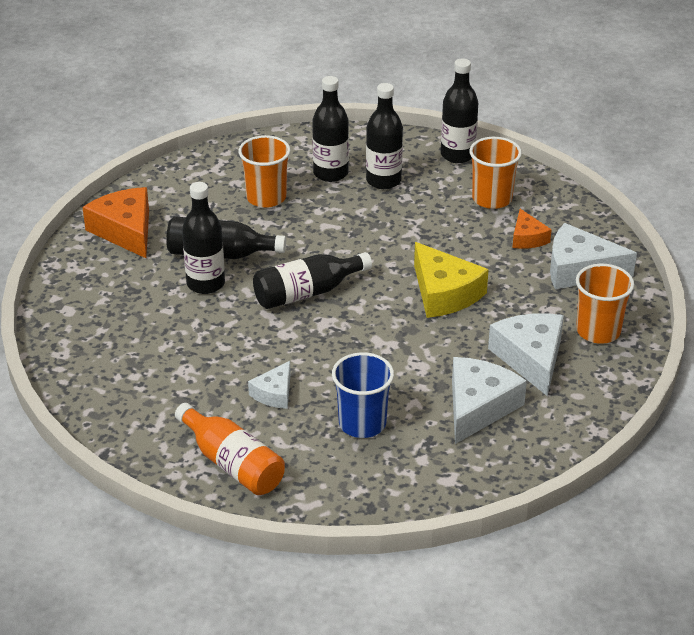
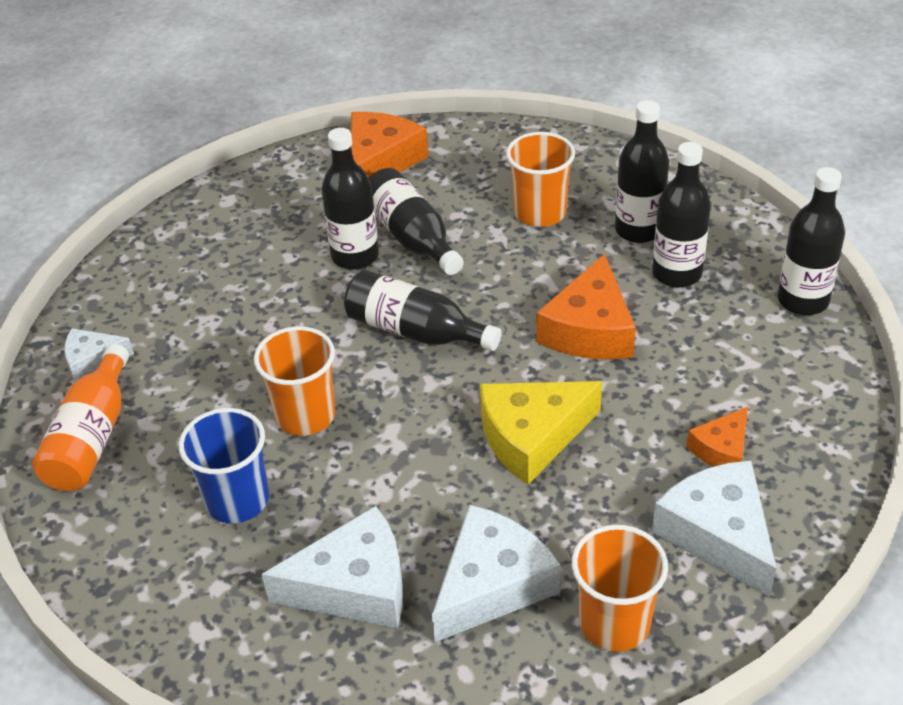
camera: 55 degrees right, 5 degrees up
(274, 393) = (228, 403): white cheese -> white cheese (93, 360)
(388, 232) = (589, 329): none -> orange cheese
(444, 293) = (532, 436): yellow cheese -> yellow cheese turned 45 degrees clockwise
(492, 199) = (758, 375): orange cup -> orange cup (305, 415)

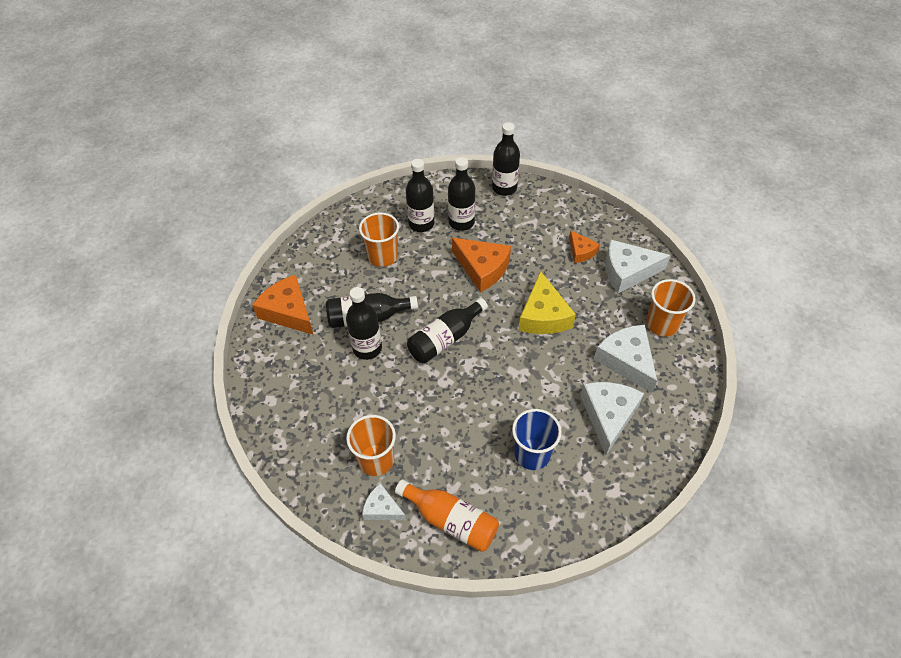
camera: 70 degrees left, 10 degrees up
(93, 360) = (382, 508): white cheese -> white cheese turned 105 degrees clockwise
(305, 415) = (484, 406): orange cup -> orange cup (376, 460)

